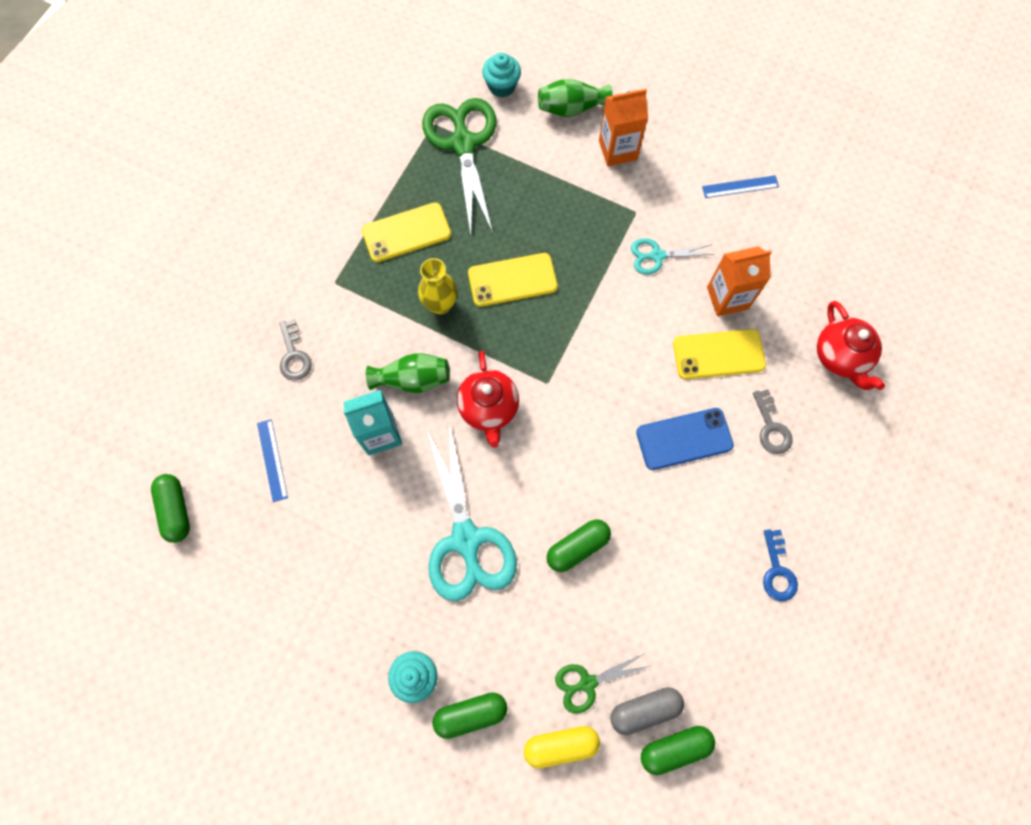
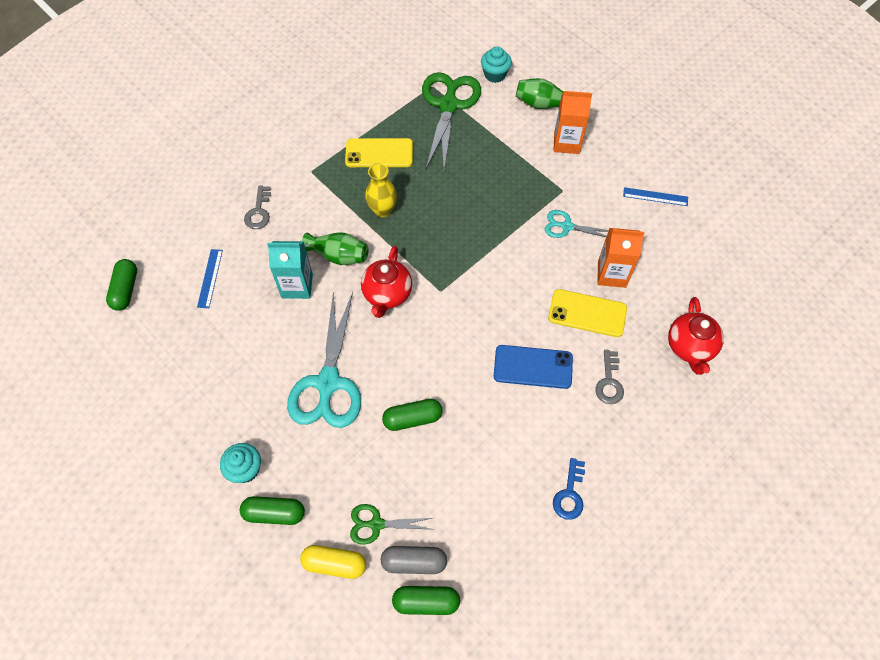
camera: 20 degrees right, 10 degrees down
(512, 280) = (445, 209): yellow phone -> none

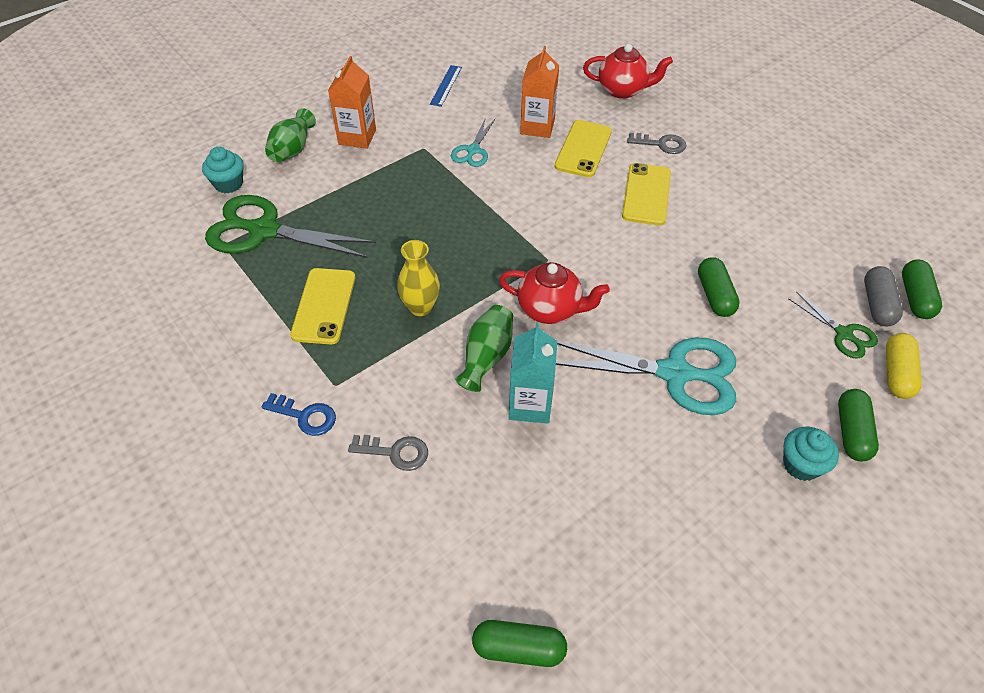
camera: 85 degrees left, 10 degrees down
(210, 278) = (507, 517): blue ruler -> none
(376, 524) = (843, 334): green scissors -> green scissors turned 45 degrees counterclockwise
(533, 367) = (646, 194): blue phone -> yellow phone
(569, 494) = (782, 184): blue key -> blue key (305, 416)

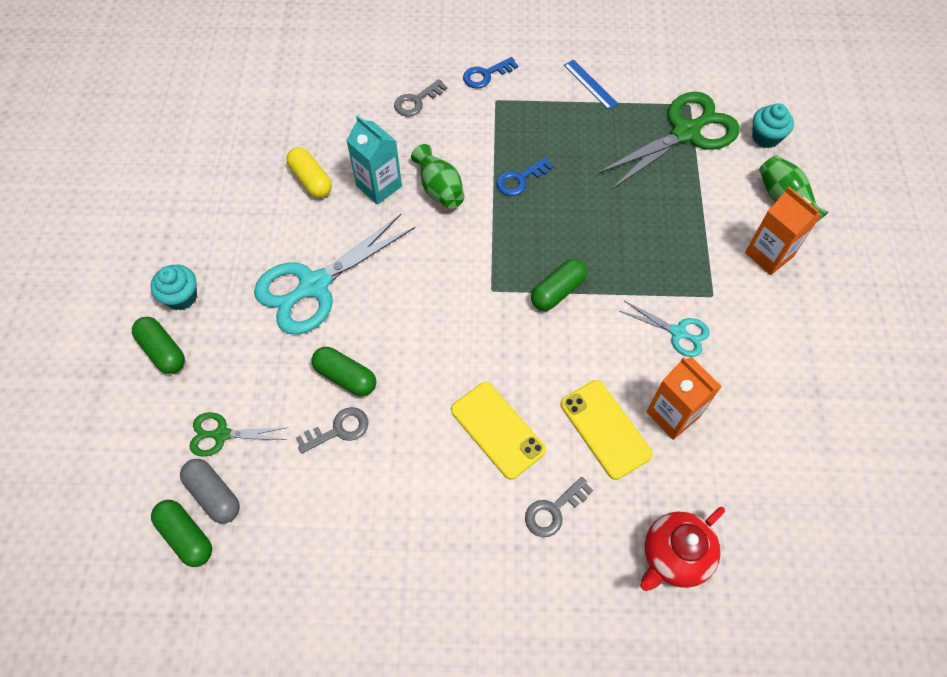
camera: 130 degrees right, 10 degrees up
(324, 306) = (572, 128): yellow phone -> none
(420, 307) = (519, 179): yellow vase -> blue key
(446, 85) = (808, 380): blue ruler -> blue ruler (590, 84)
(473, 150) = (677, 332): turquoise scissors -> turquoise scissors turned 150 degrees clockwise
(518, 648) = (254, 85): green capsule -> green capsule (557, 291)
(550, 309) = (442, 254): red teapot -> none
(751, 271) = (339, 429): none -> grey key
(896, 373) = (158, 434): yellow capsule -> yellow capsule (311, 180)

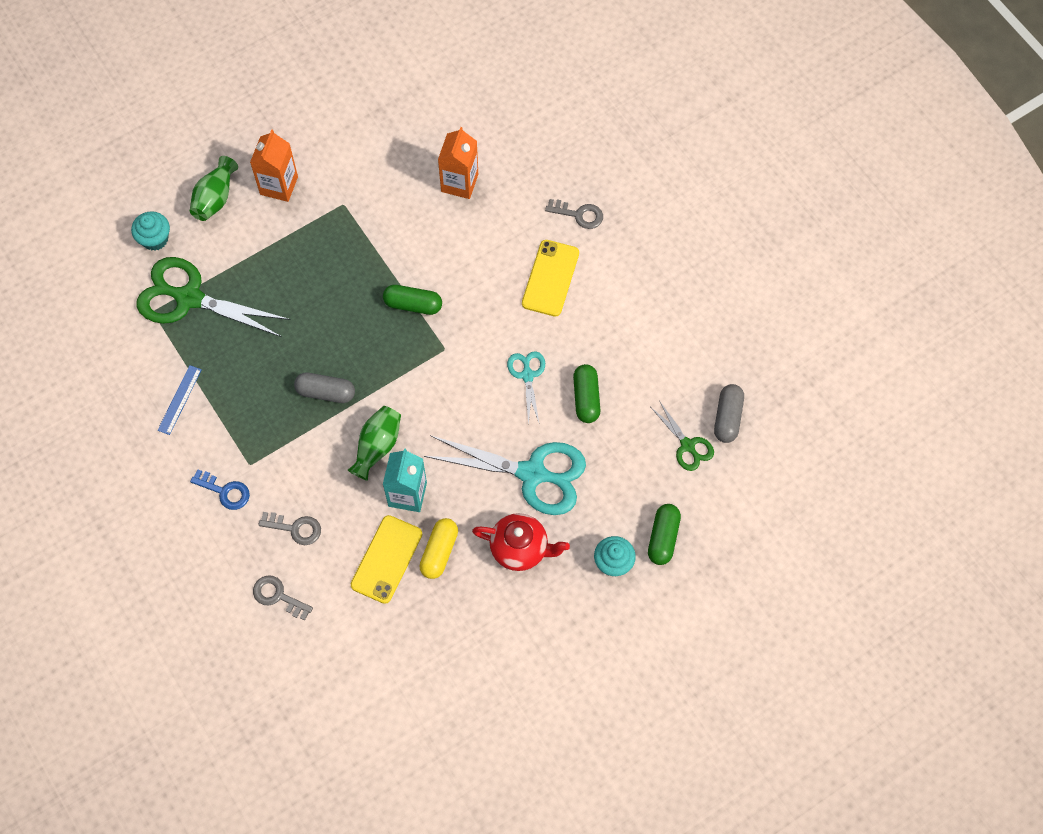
camera: 125 degrees left, 5 degrees up
(186, 536) = (764, 413): green capsule -> none
(339, 429) = (626, 374): grey key -> grey key (277, 596)
(519, 179) = (325, 392): blue key -> grey capsule
(605, 429) = (500, 216): yellow phone -> yellow phone (386, 559)
(674, 556) = (556, 136): red teapot -> red teapot (520, 548)
(677, 332) = (391, 211): turquoise scissors -> turquoise scissors (527, 375)

